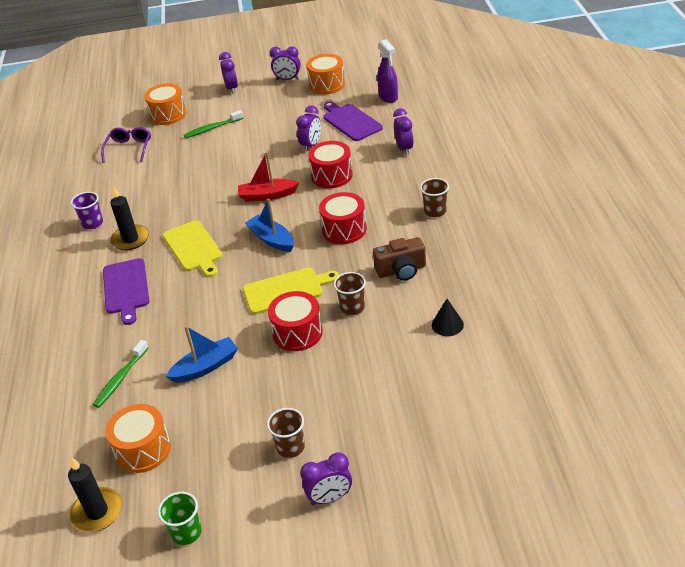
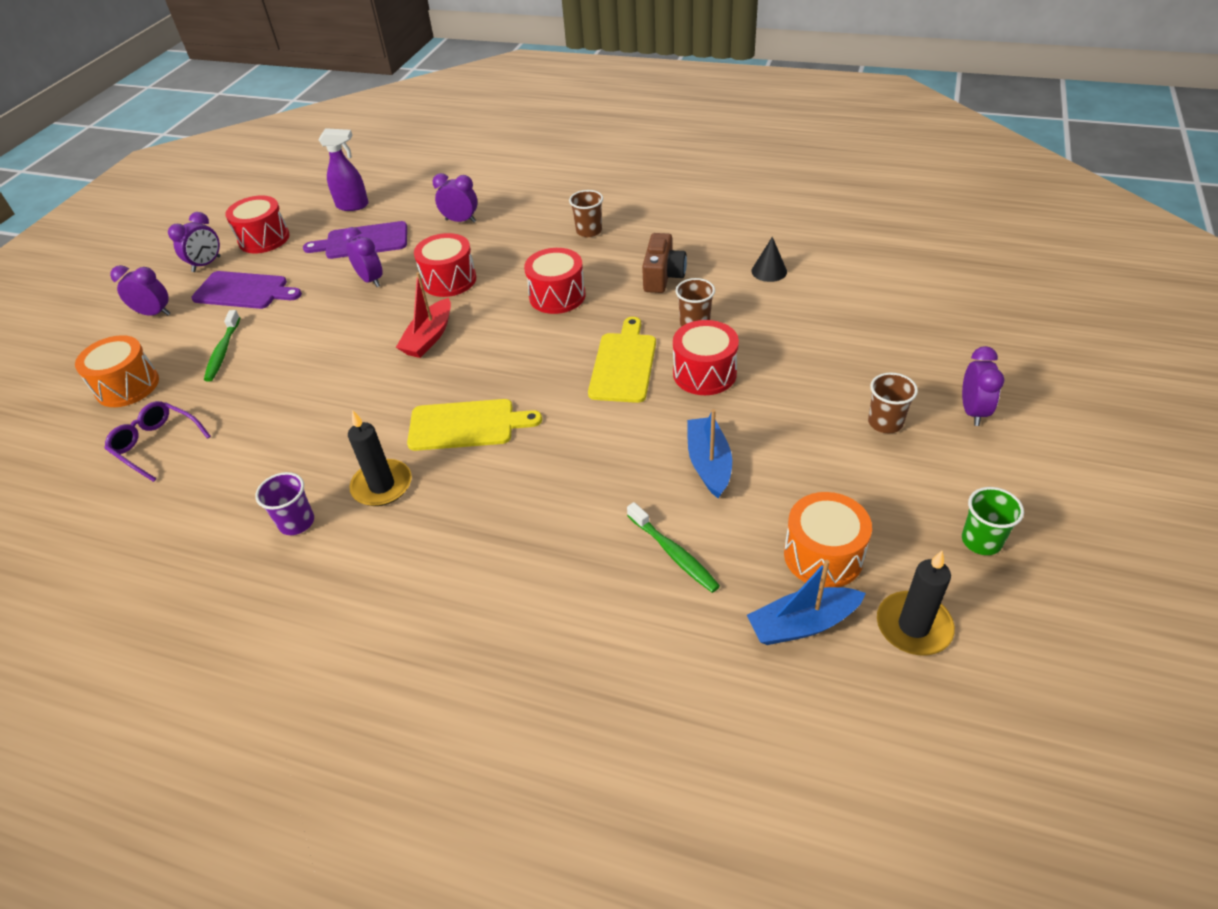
camera: 65 degrees left, 5 degrees up
(126, 288) = (488, 512): purple cutting board -> purple cutting board (244, 291)
(271, 239) = (519, 354): blue boat -> blue boat (802, 624)
(327, 84) = (264, 239): orange drum -> red drum

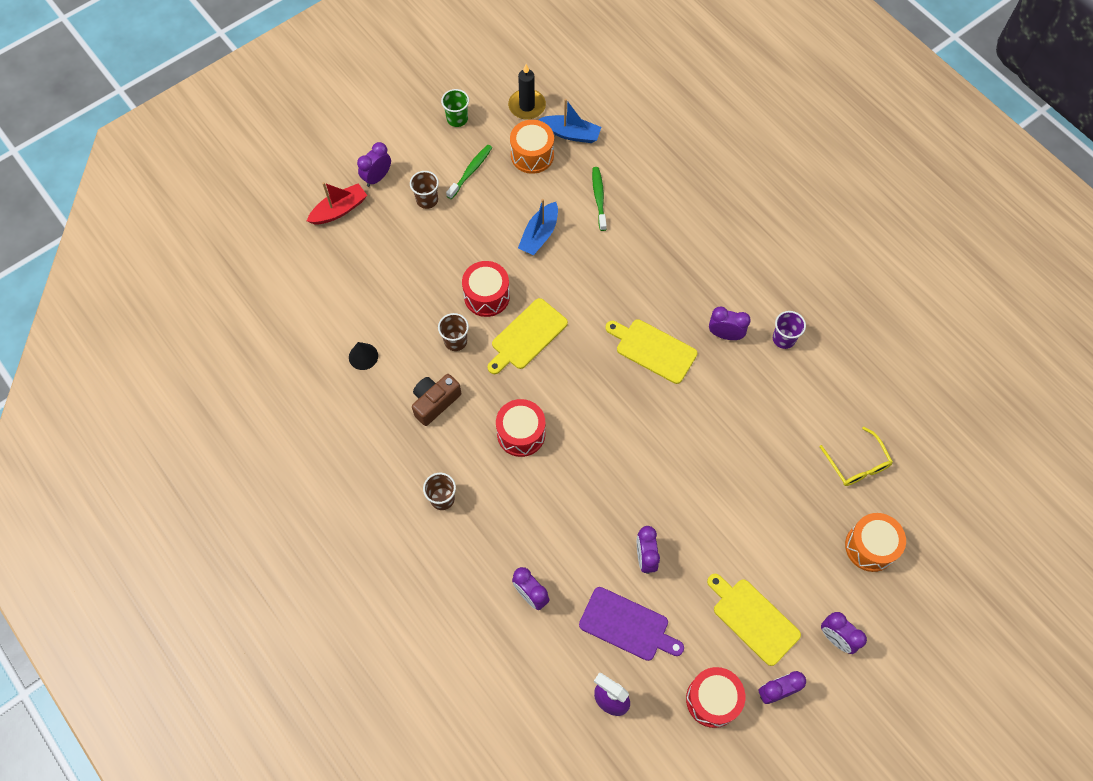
camera: 150 degrees left, 20 degrees up
(156, 444) = (857, 464): purple glasses -> yellow glasses
(223, 351) = (790, 541): green toothbrush -> green toothbrush (470, 171)
(244, 291) = (753, 619): purple cutting board -> yellow cutting board
(382, 485) = (725, 334): black candle -> purple clock
(429, 337) = (635, 451): red boat -> red boat (339, 210)
(449, 280) = (585, 512): red drum -> none

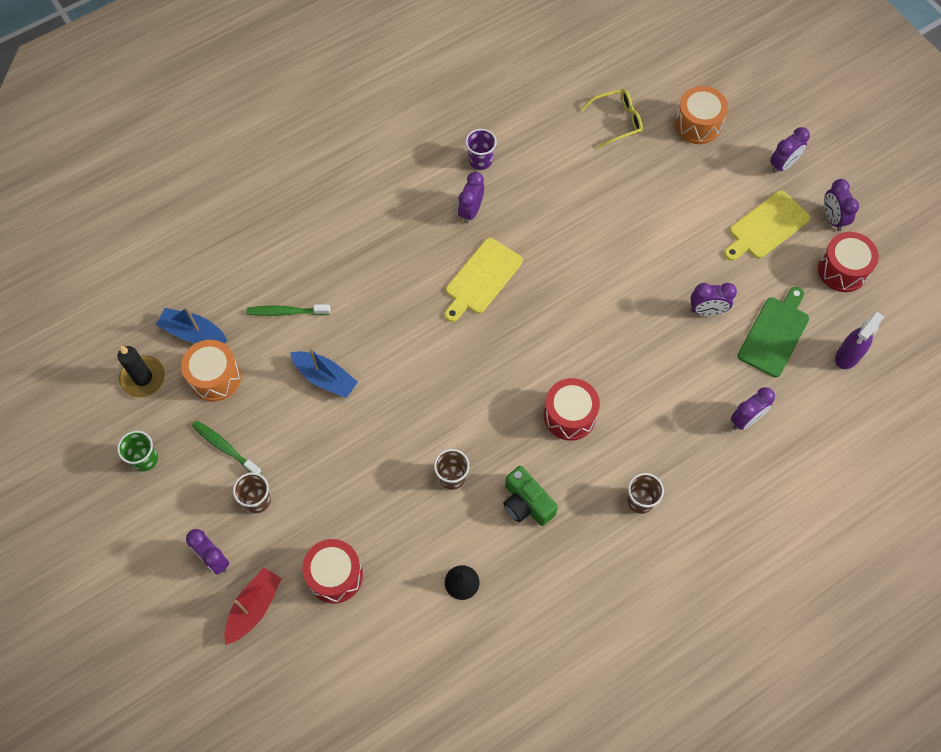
camera: 85 degrees left, 0 degrees up
(339, 210) = (254, 608): red boat -> red boat turned 60 degrees clockwise
(435, 402) = (526, 503): brown camera -> green camera
(487, 296) = (398, 440): red drum -> red drum (335, 575)
(527, 336) = (453, 401): yellow cutting board -> none
(571, 134) = (193, 333): blue boat -> blue boat turned 90 degrees counterclockwise
(627, 625) = (775, 334): purple cutting board -> green cutting board

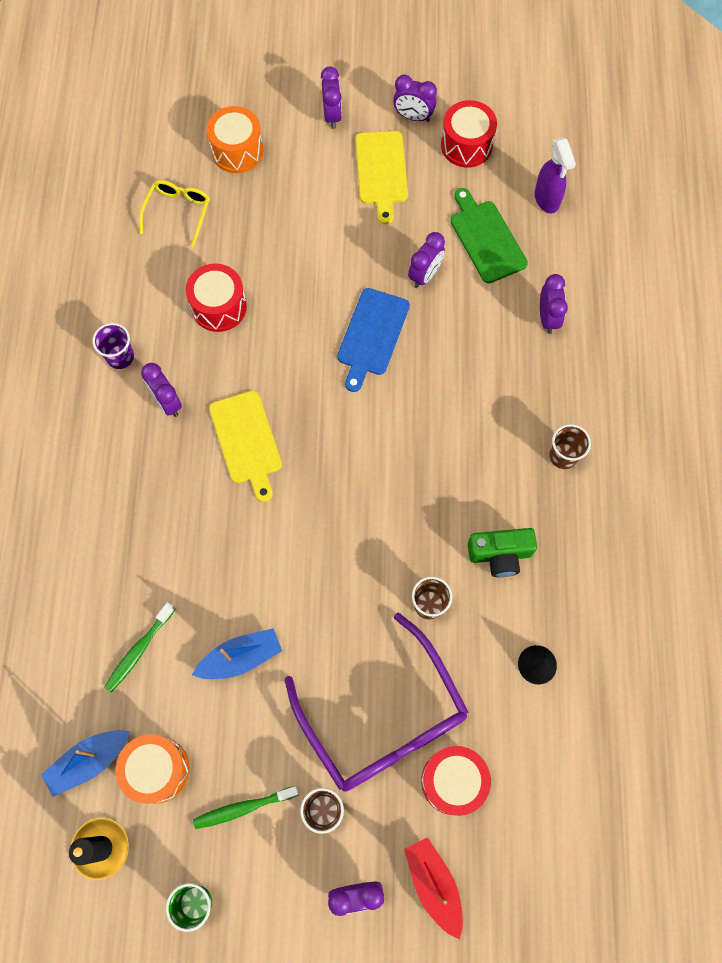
camera: 55 degrees left, 5 degrees up
(347, 499) = (383, 718): none -> purple glasses
(569, 416) = (442, 459): red drum -> red drum (219, 307)
(628, 306) = (372, 335): none -> blue cutting board

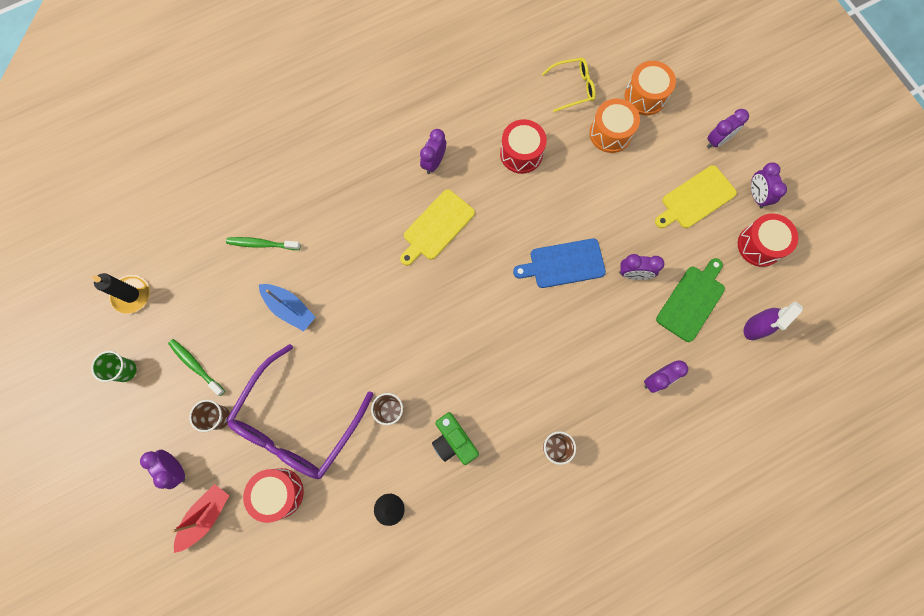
camera: 60 degrees right, 5 degrees up
(89, 761) = (179, 257): blue boat -> none
(120, 357) = (447, 115): purple cup -> none
(157, 770) = (194, 300): orange drum -> orange drum (610, 133)

